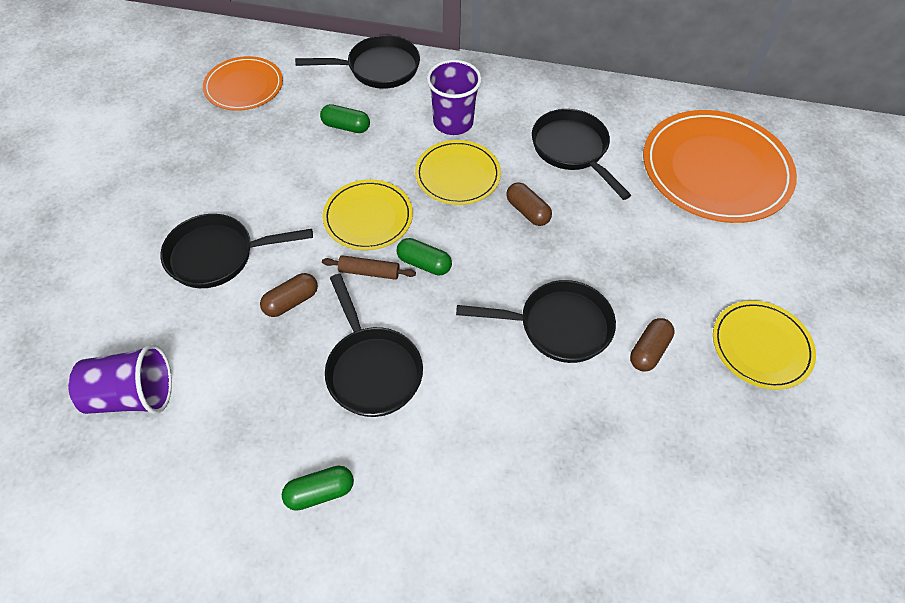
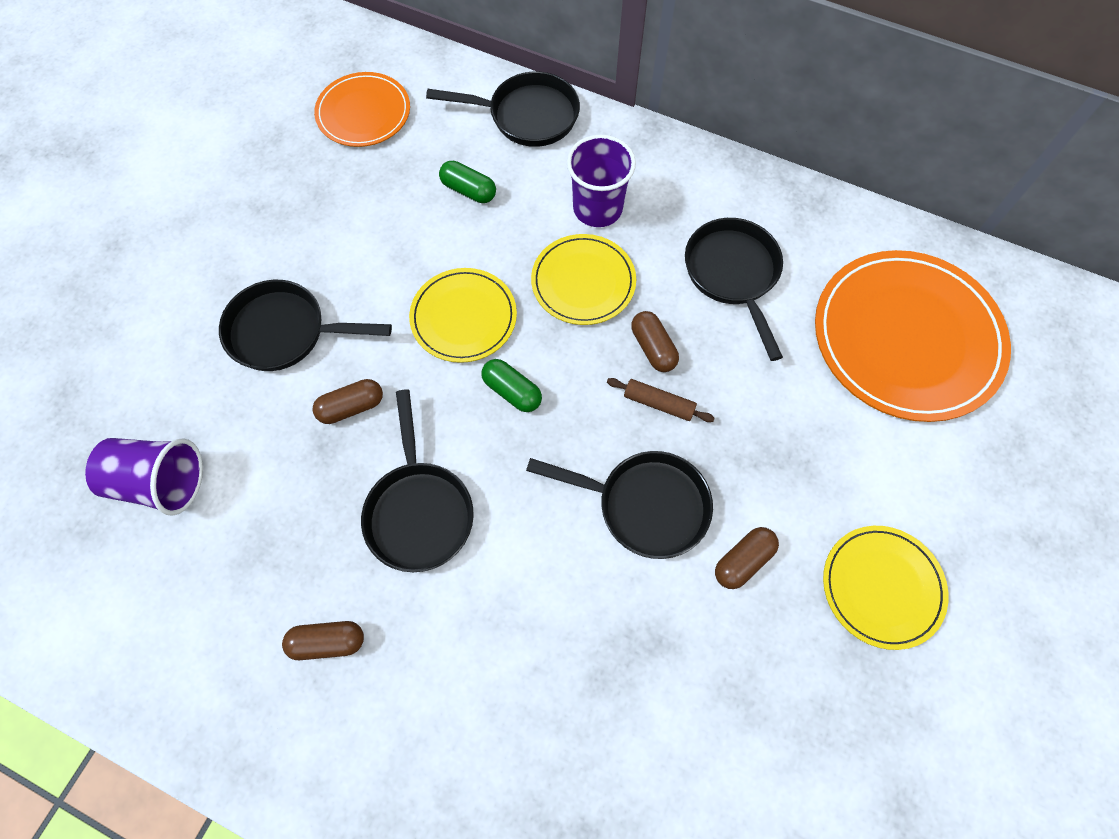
camera: 15 degrees right, 10 degrees up
(320, 492) = (327, 642): green capsule -> brown capsule
(369, 272) = (447, 388): brown rolling pin -> brown rolling pin (658, 403)

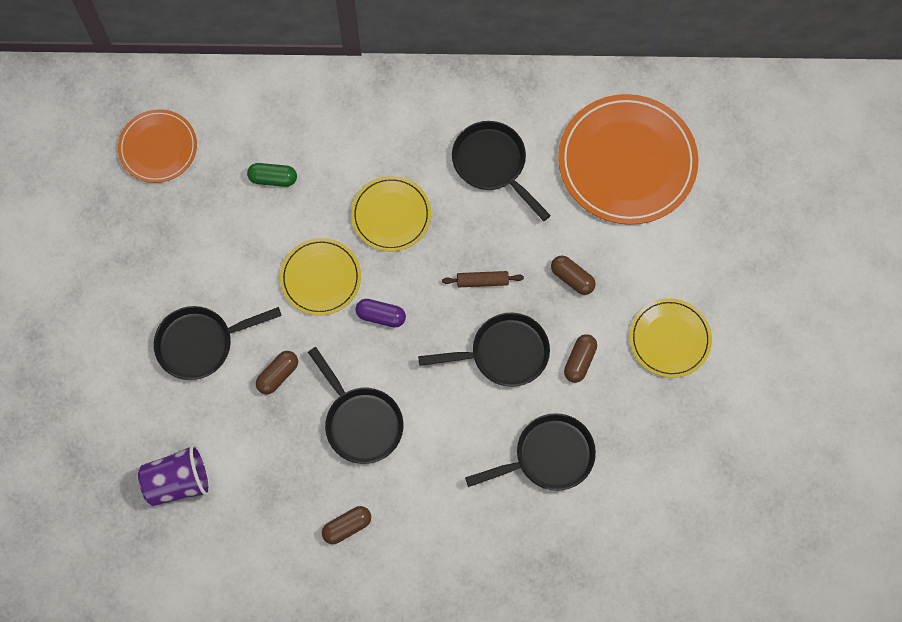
camera: 25 degrees left, 5 degrees up
(512, 391) = (381, 316): green capsule -> purple capsule
(527, 116) = (285, 97): black pan -> black pan (548, 456)
(597, 208) = (374, 153): purple cup -> none
(653, 348) = (461, 243): brown capsule -> brown capsule (572, 278)

